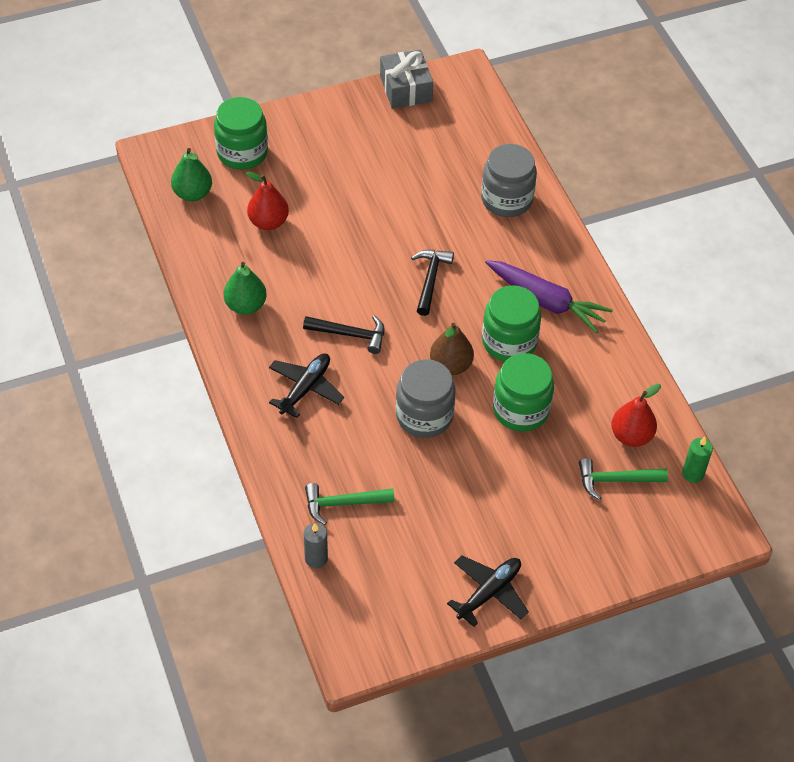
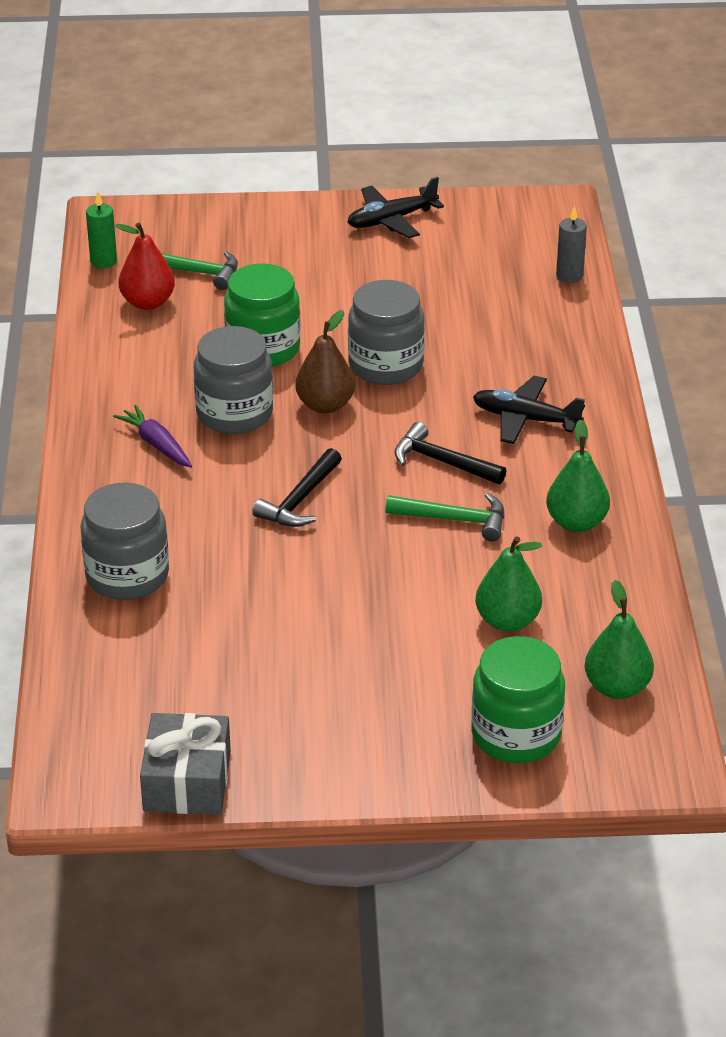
camera: 160 degrees left, 15 degrees down
(268, 222) = (507, 621): red pear -> green pear
(305, 388) = (525, 419): black plane -> black plane turned 60 degrees clockwise
(343, 503) = (521, 311): green hammer -> green hammer (455, 519)
(509, 341) = (234, 413): green jar -> grey jar
(546, 301) = (156, 444): purple carrot -> purple carrot, size x0.59

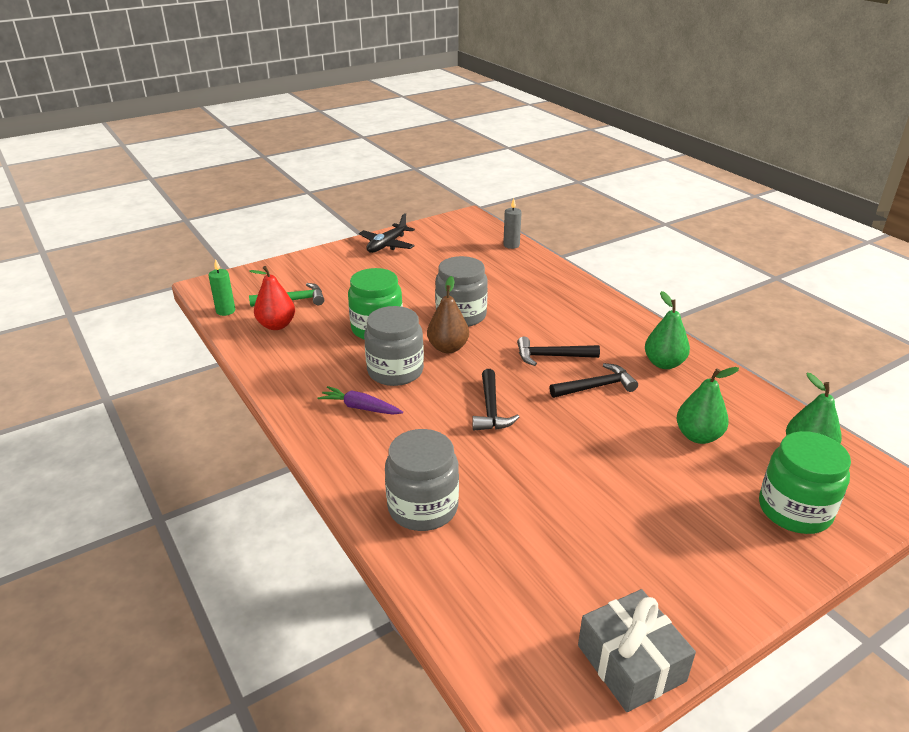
camera: 30 degrees left, 5 degrees down
(455, 519) = (596, 386): green hammer -> black hammer
(525, 419) = (570, 319): black plane -> none

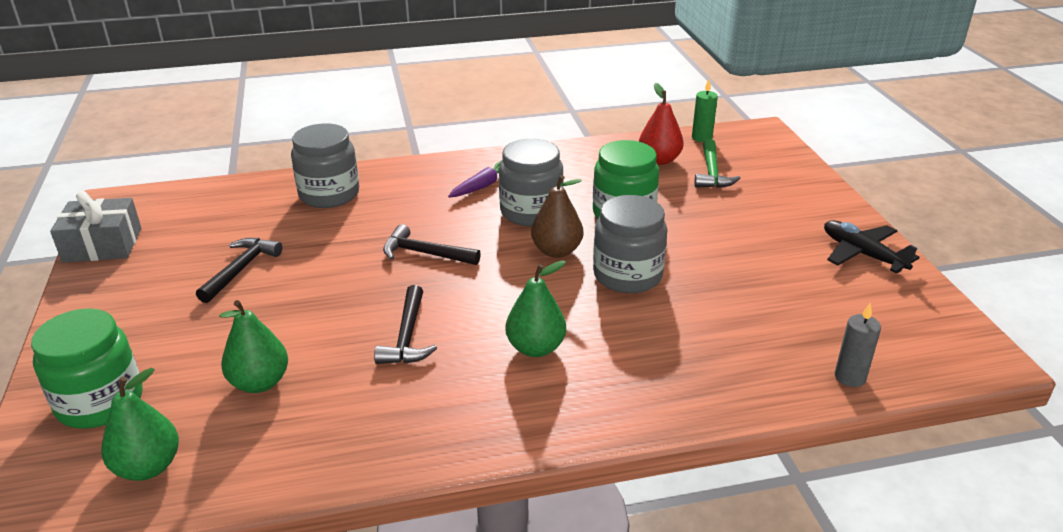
camera: 110 degrees right, 0 degrees up
(551, 356) = (492, 321): black hammer -> black hammer (241, 269)
(664, 363) = (411, 417): green pear -> green pear (535, 348)

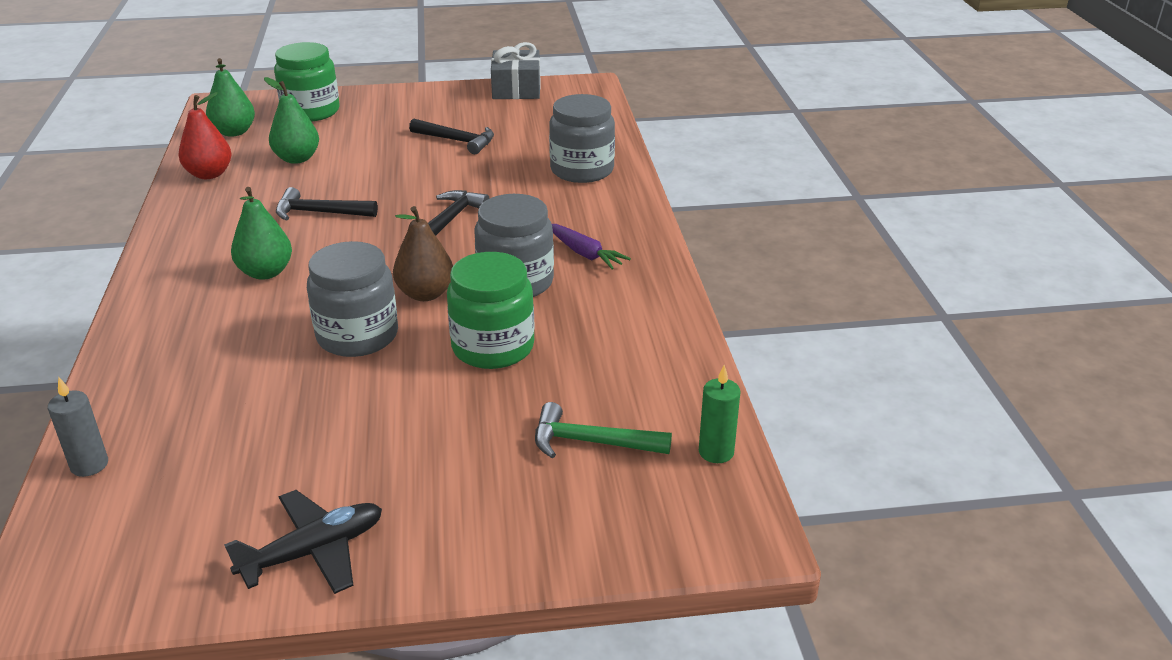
camera: 95 degrees right, 0 degrees up
(659, 160) = (638, 396): red pear -> red pear (209, 174)

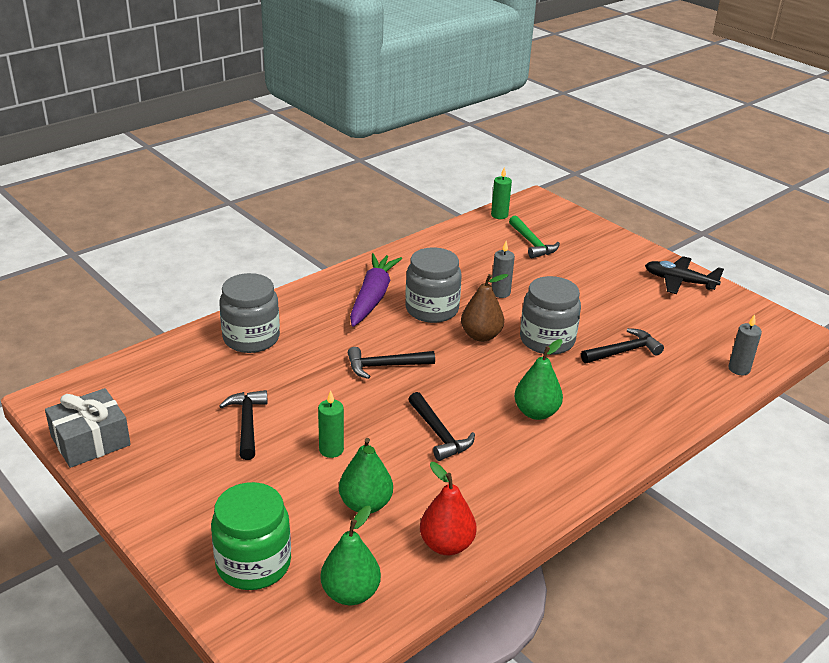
camera: 125 degrees left, 0 degrees up
(259, 384) = (623, 351): none -> black hammer
(375, 163) = (331, 450): none -> green candle
(493, 347) = (500, 293): green jar -> grey candle
(584, 254) = (373, 297): purple carrot -> purple carrot, size x1.69

